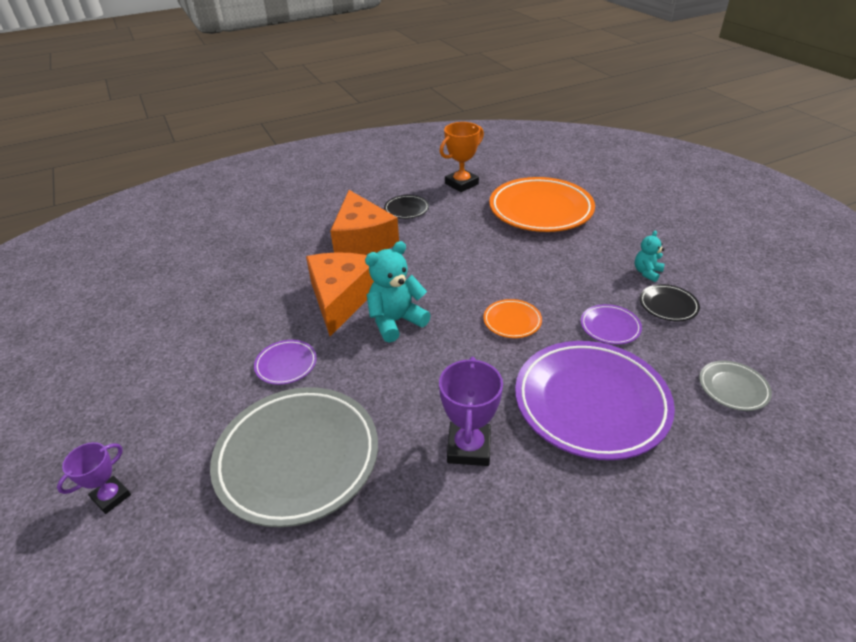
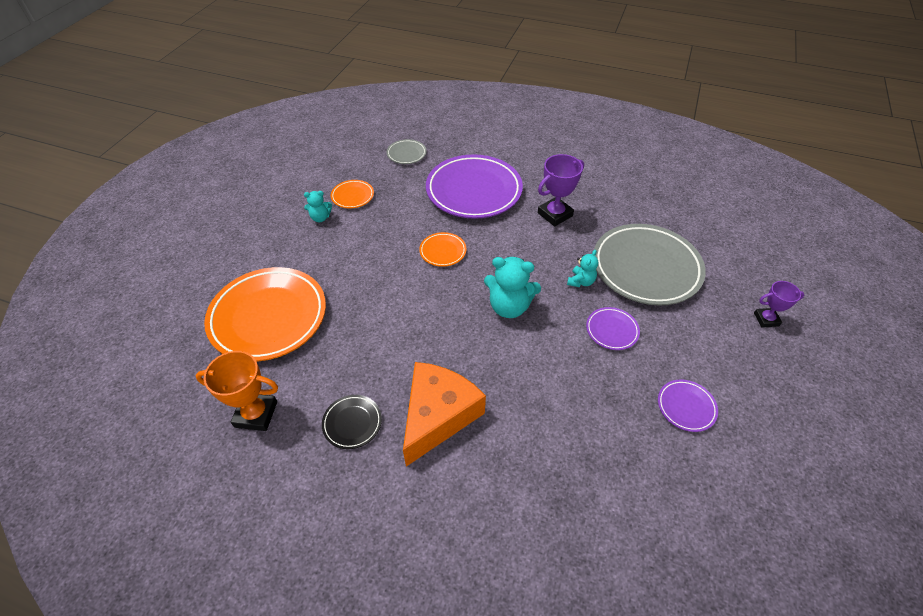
camera: 135 degrees left, 10 degrees up
(341, 298) = (524, 358): orange cheese -> none
(356, 388) = (581, 281): none -> turquoise teddy bear
(610, 327) = (401, 209): purple plate -> purple plate (686, 407)
(668, 305) = (352, 196): black plate -> orange plate

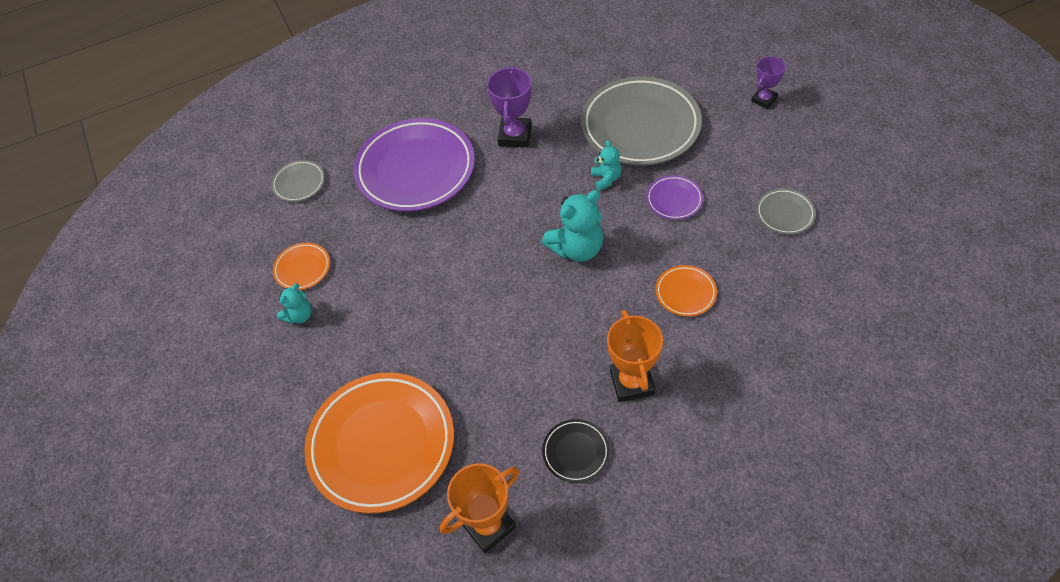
camera: 40 degrees left, 5 degrees up
(438, 416) = (632, 382): orange cheese -> orange trophy
(443, 251) = (461, 248): orange plate -> orange plate (685, 293)
(686, 407) = (785, 214): purple plate -> grey plate

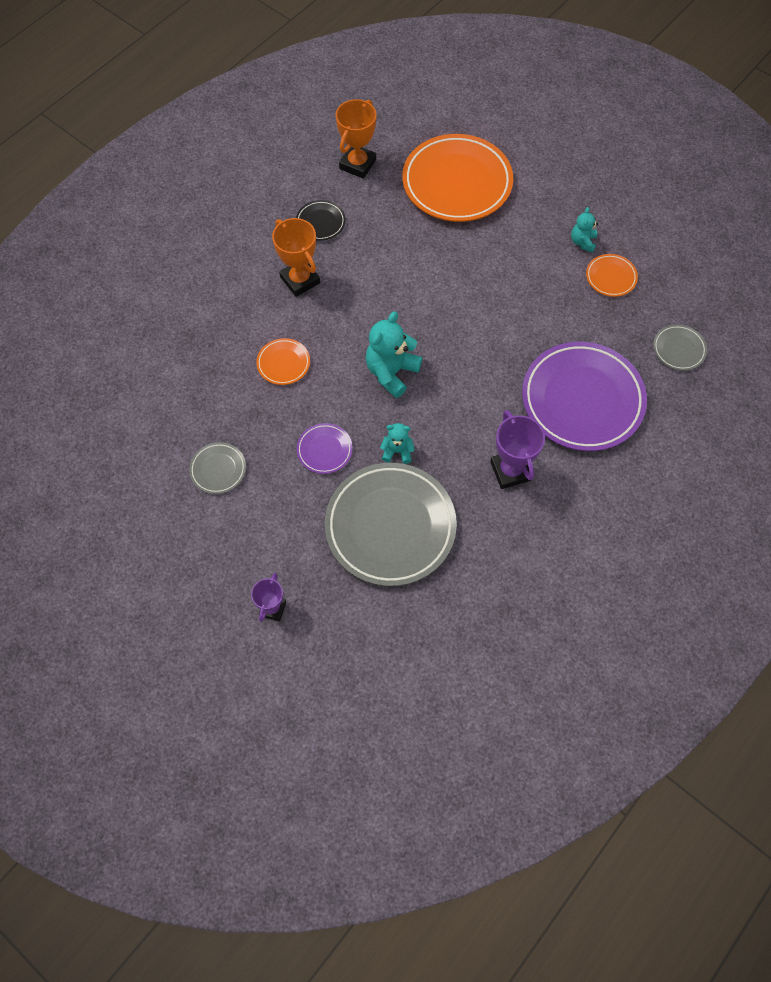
camera: 150 degrees right, 10 degrees up
(606, 179) = (397, 451): turquoise teddy bear -> turquoise teddy bear turned 135 degrees clockwise

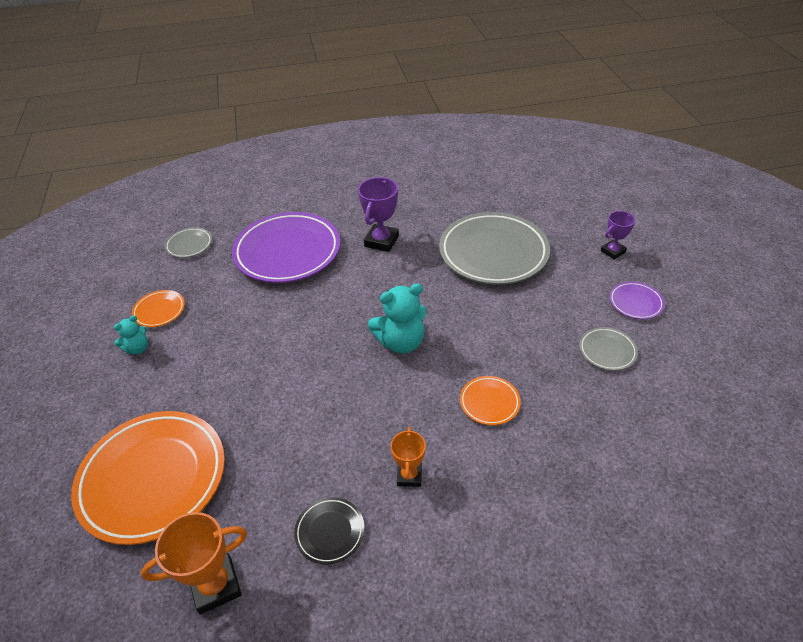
camera: 140 degrees left, 20 degrees down
(300, 280) = (409, 476): orange trophy -> orange trophy, size x0.63
(324, 450) = (504, 318): purple plate -> purple plate (635, 303)
(397, 451) = (448, 289): turquoise teddy bear -> none

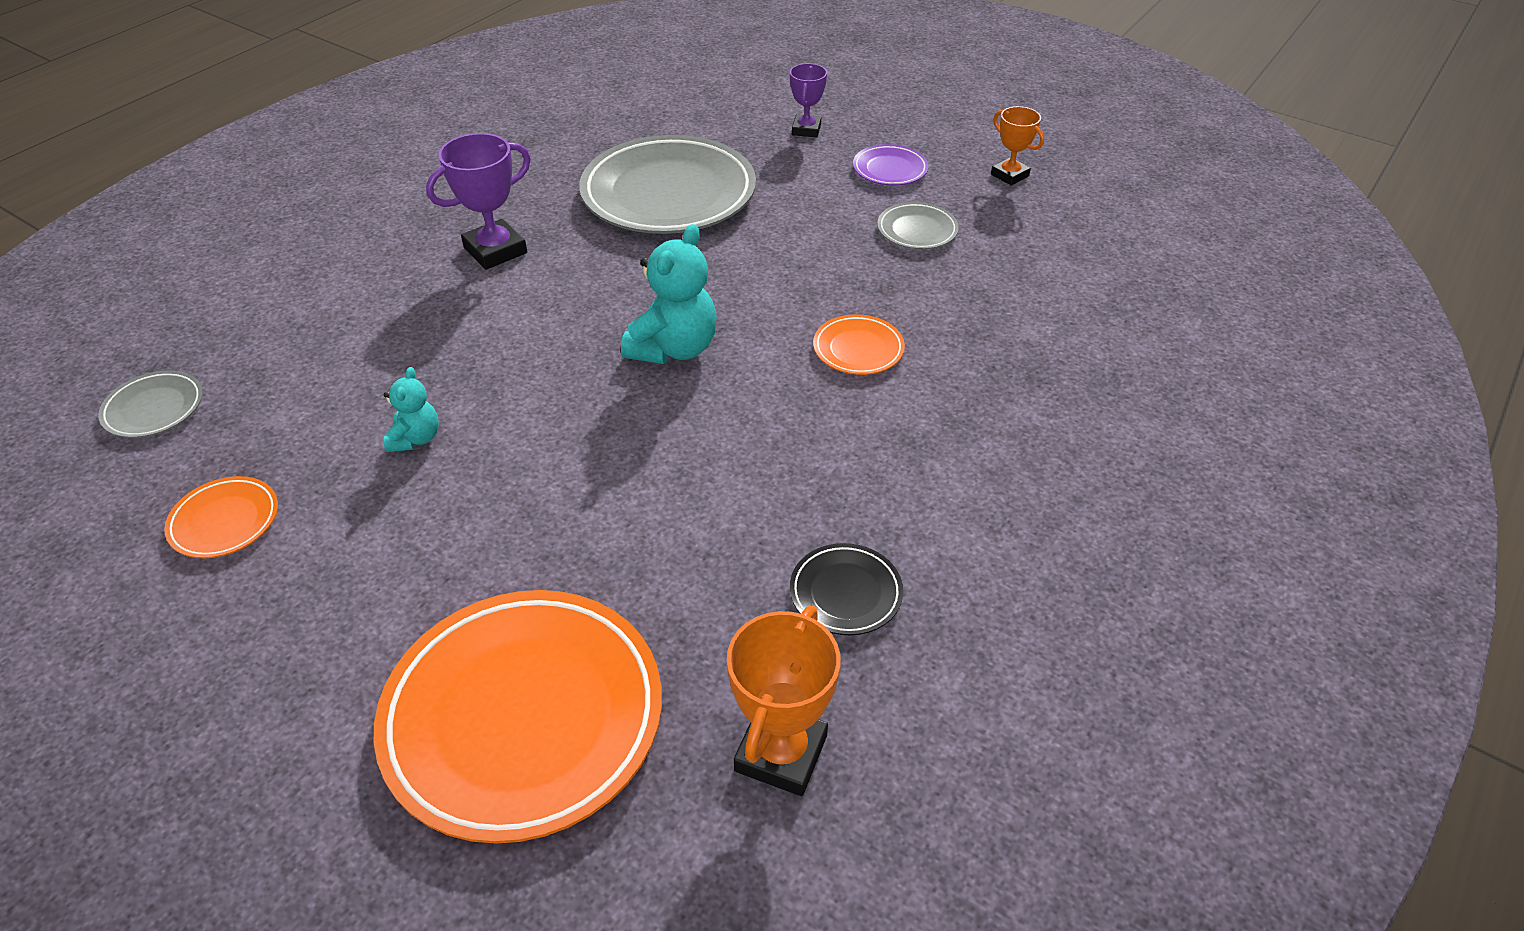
camera: 45 degrees left, 0 degrees up
(138, 348) = (255, 590): turquoise teddy bear -> turquoise teddy bear (416, 438)
(287, 252) = (359, 332): purple plate -> none
(381, 241) = (495, 250): purple trophy -> purple trophy turned 75 degrees clockwise
(409, 476) = (862, 475): orange trophy -> orange trophy (1009, 175)

